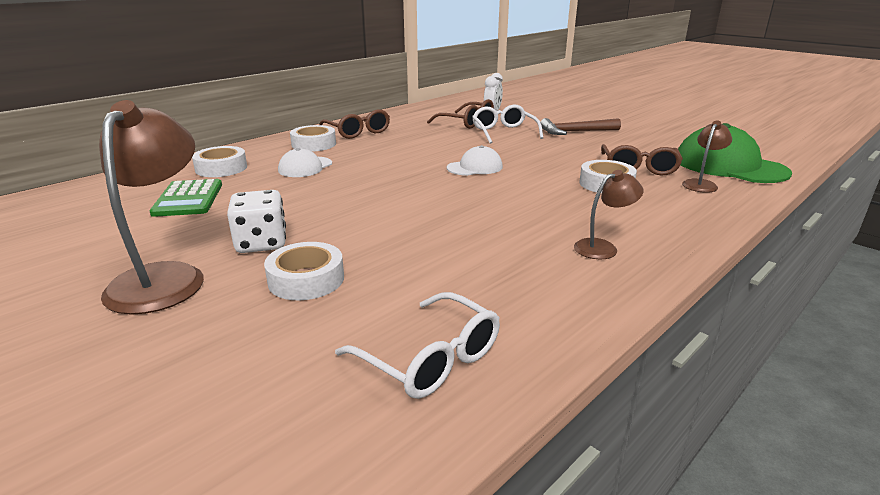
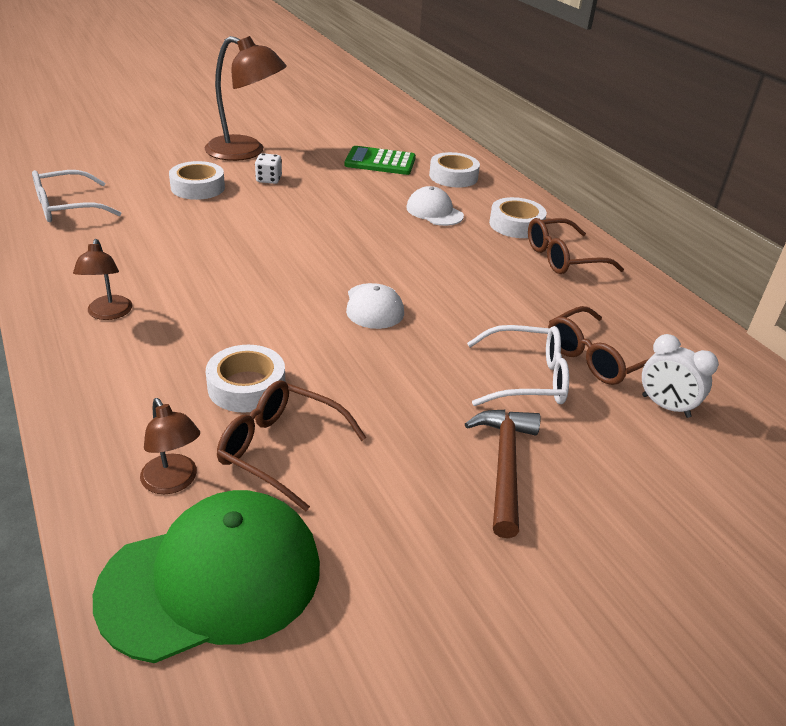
camera: 105 degrees right, 10 degrees up
(261, 243) = (269, 179): white dice -> white dice, size x0.62

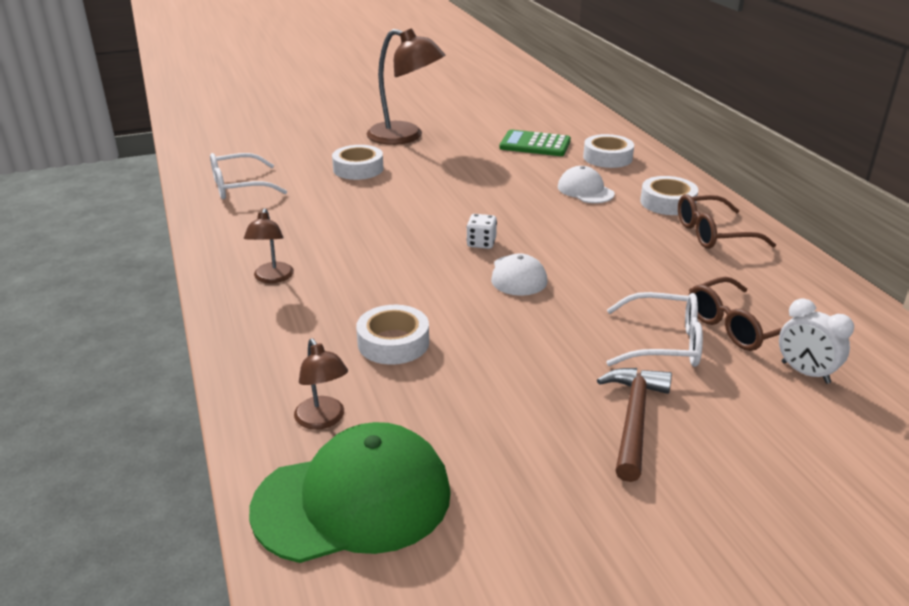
camera: 10 degrees right, 5 degrees down
(269, 179) = (425, 161): white dice -> white dice (481, 243)
(282, 450) = (422, 397): brown glasses -> none

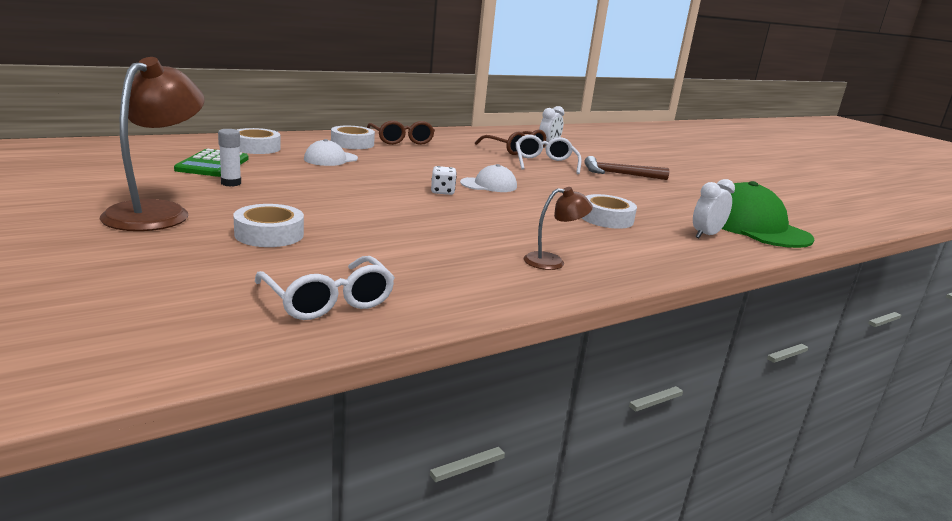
camera: 105 degrees left, 10 degrees down
(323, 420) = (706, 235): brown lamp -> white clock
(480, 153) = (231, 183): none -> white glue stick

